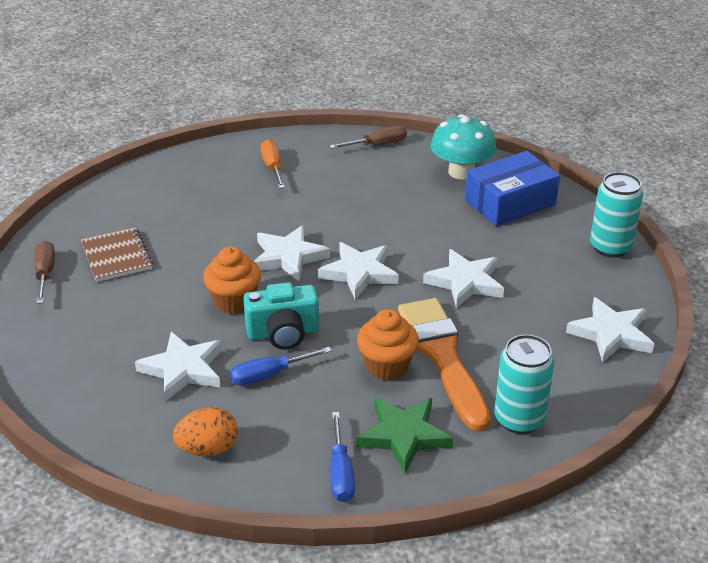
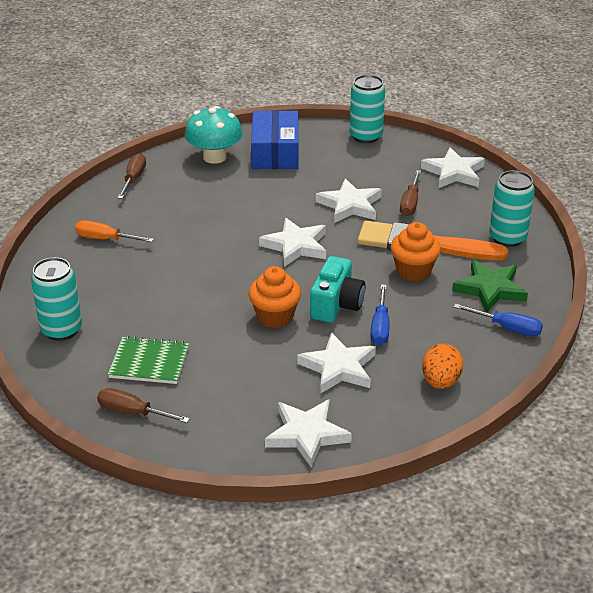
camera: 60 degrees left, 0 degrees up
(117, 256) = (149, 362): brown notebook -> green notebook
(130, 197) = (61, 330): none -> turquoise can
(288, 257) = (242, 272): white star -> white star (307, 434)
(513, 322) = (410, 203): none -> brown screwdriver

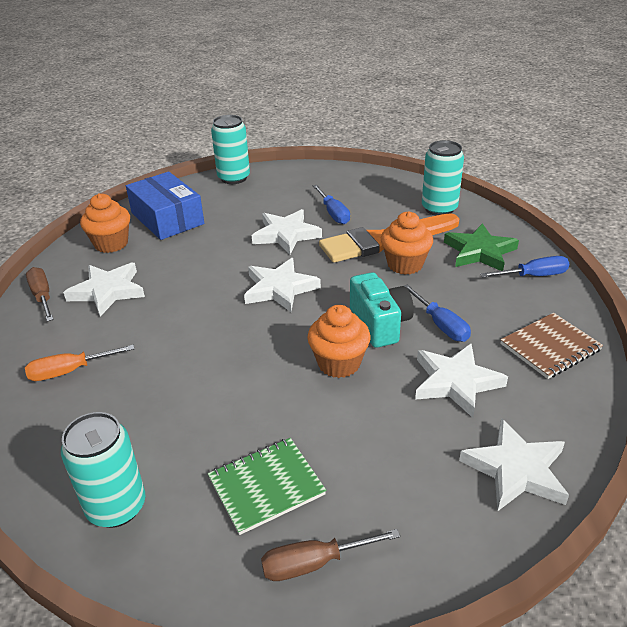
camera: 35 degrees left, 0 degrees up
(214, 157) = (111, 244): turquoise mushroom -> orange cupcake
(410, 203) = (333, 213): brown screwdriver -> blue screwdriver
(440, 381) = (550, 347): orange egg -> brown notebook
(453, 172) = (337, 178): white star -> white star (107, 291)

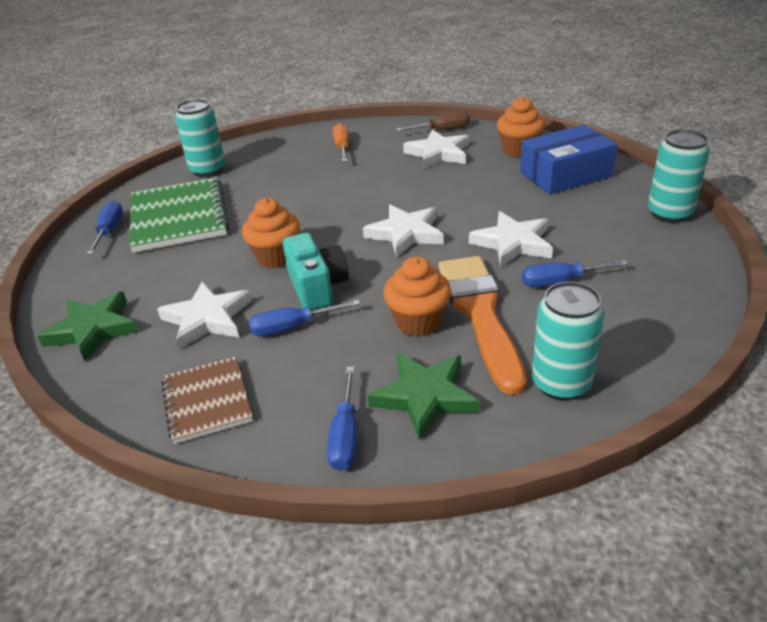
camera: 105 degrees right, 0 degrees up
(266, 486) = (179, 217): green notebook -> green notebook, size x1.66
(315, 563) = (109, 231): brown screwdriver -> blue screwdriver
(380, 324) = (317, 287): turquoise camera -> turquoise camera turned 105 degrees counterclockwise
(516, 469) = (93, 329): white star -> green star

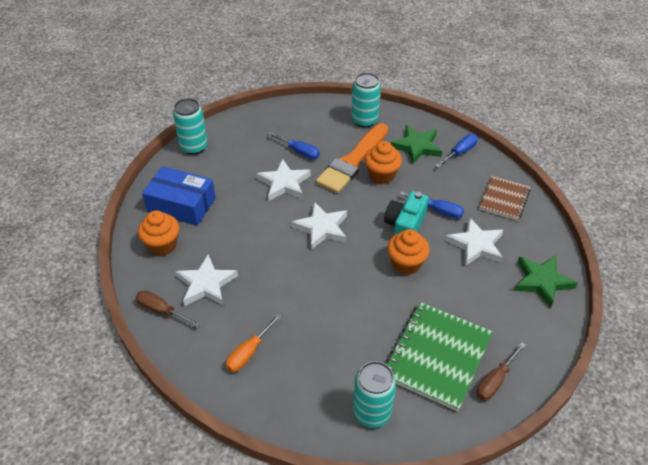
camera: 140 degrees left, 10 degrees up
(109, 231) = (495, 380): blue screwdriver -> brown screwdriver

